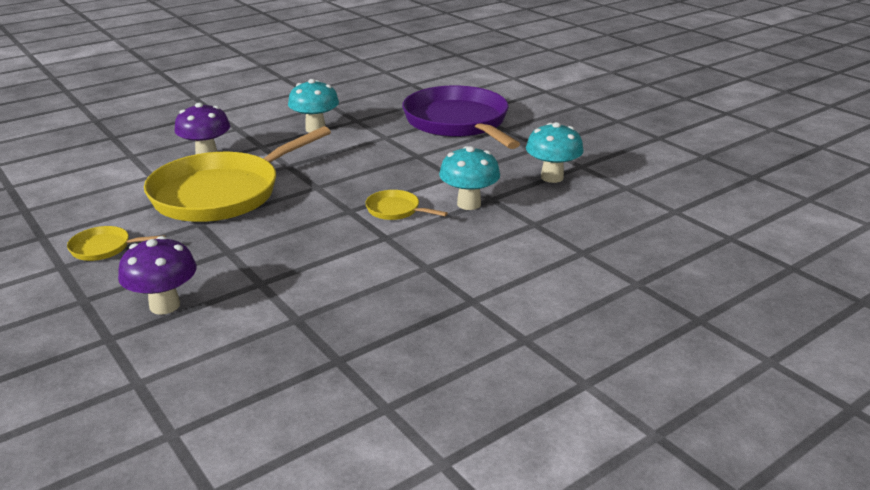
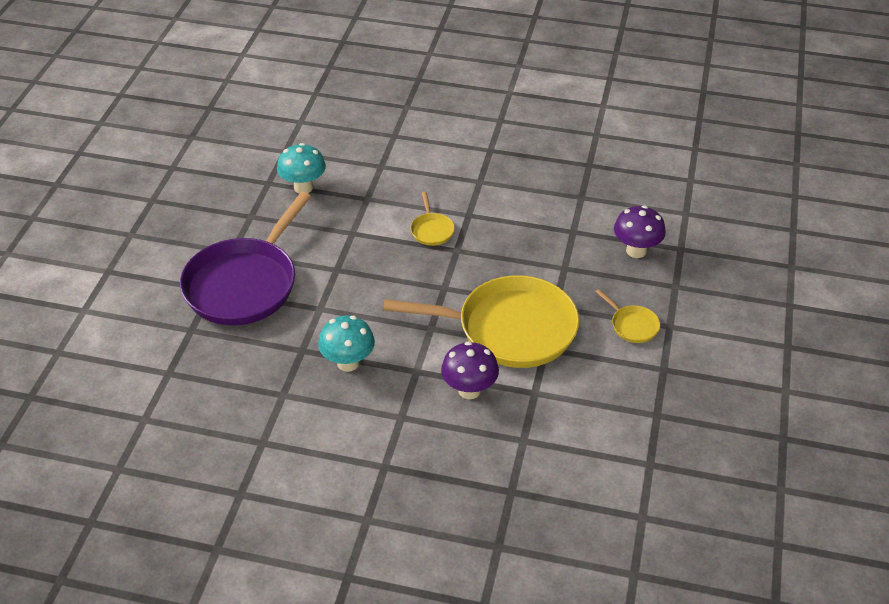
camera: 130 degrees left, 15 degrees up
(469, 204) = (386, 204): turquoise mushroom -> none

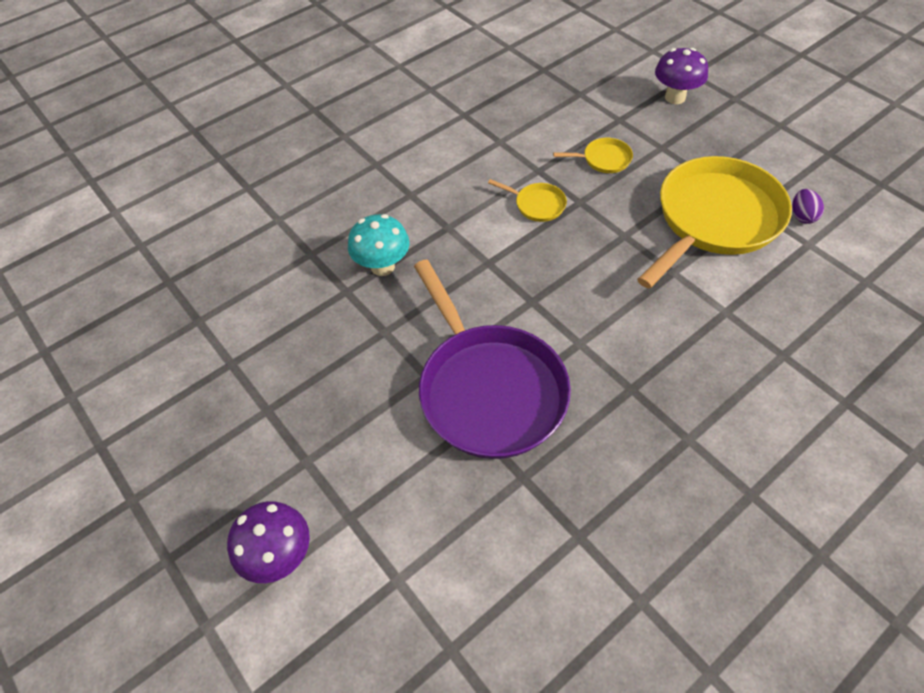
camera: 50 degrees left, 10 degrees up
(348, 363) = (678, 359): turquoise mushroom -> none
(469, 390) = (778, 286): purple mushroom -> purple mushroom (280, 556)
(564, 378) = (802, 216): none -> purple egg
(632, 325) = (765, 144): yellow pan -> yellow pan (603, 159)

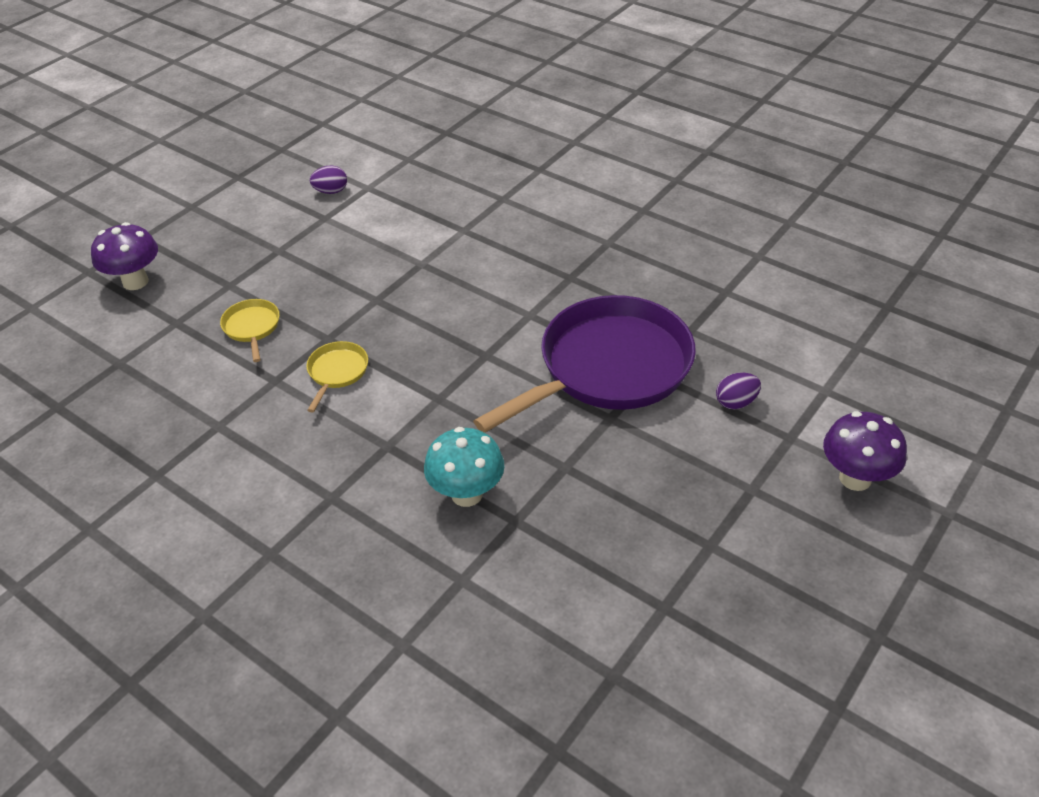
camera: 105 degrees left, 10 degrees down
(410, 485) = (736, 402): none -> purple egg
(714, 219) = (343, 242): yellow pan -> none

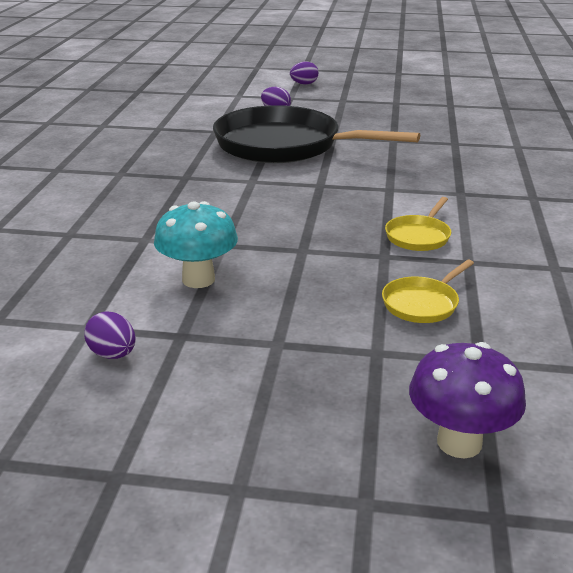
camera: 120 degrees left, 15 degrees down
(337, 372) = (419, 236): yellow pan -> yellow pan turned 45 degrees counterclockwise
(467, 494) = (458, 159): turquoise mushroom -> turquoise mushroom (198, 279)
(608, 368) = (285, 145): purple pan -> black pan
(855, 478) = (304, 84): purple mushroom -> purple egg

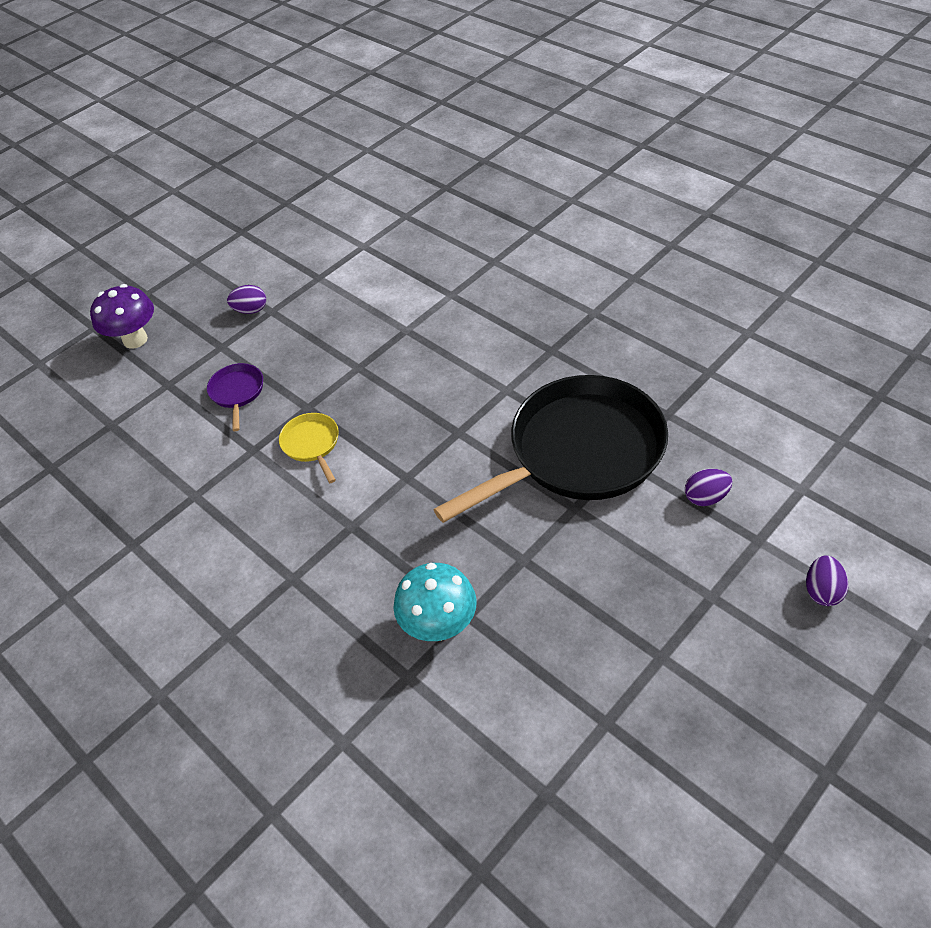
camera: 130 degrees right, 20 degrees up
(113, 354) = (327, 249): purple egg -> purple egg (251, 310)
(198, 279) = (370, 302): turquoise mushroom -> turquoise mushroom (439, 626)
(422, 303) = (237, 393): yellow pan -> purple pan

